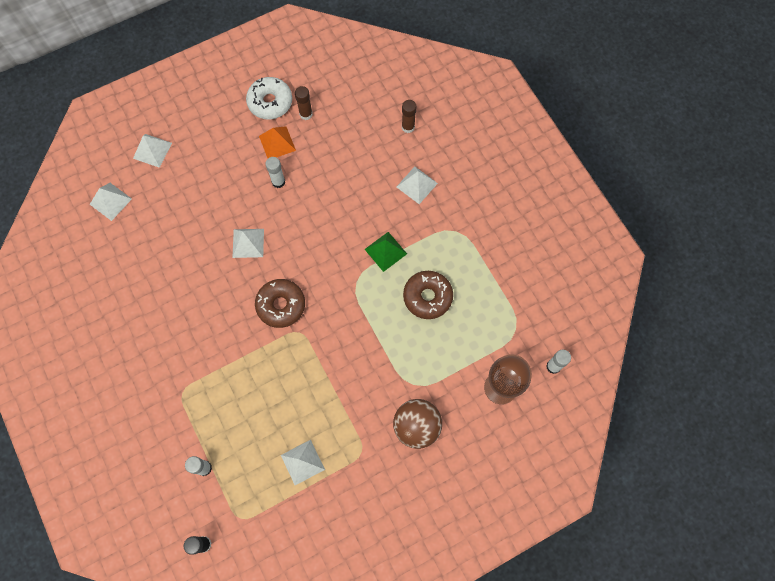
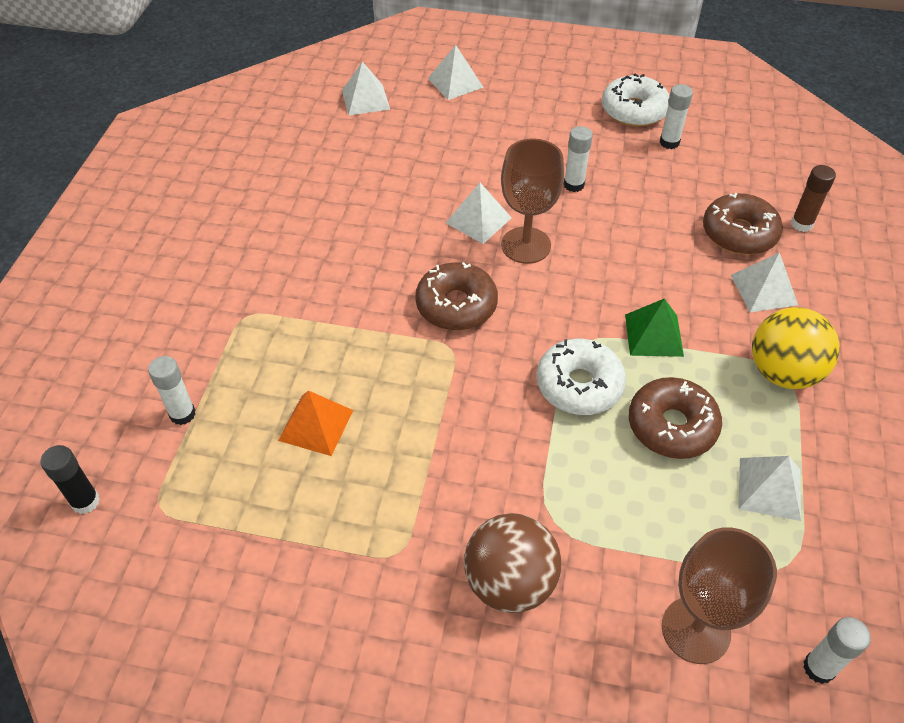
camera: 40 degrees right, 20 degrees down
(277, 143) = (607, 149): orange pyramid -> orange pyramid (316, 425)
(285, 241) = (526, 245): none -> brown goblet
(302, 462) = (306, 502): white pyramid -> white pyramid (769, 488)
(306, 114) = (669, 142): brown glue stick -> white glue stick
(373, 306) = (579, 385): none -> white donut
(382, 156) = (739, 233): none -> brown donut
(455, 229) = (782, 372): none -> yellow ball

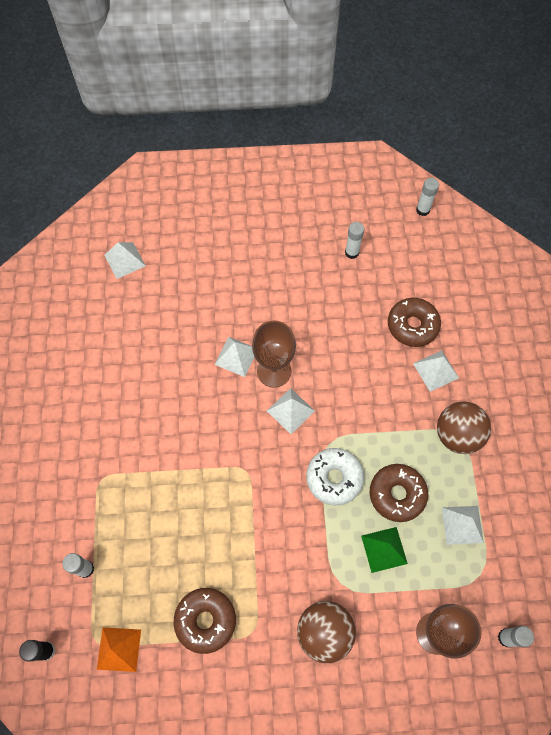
camera: 15 degrees left, 15 degrees up
(316, 425) = (175, 553): orange pyramid -> orange pyramid (119, 649)
(455, 82) = (186, 228): white pyramid -> white pyramid (290, 410)
(456, 305) = (240, 434): brown donut -> brown donut (205, 620)
(573, 185) = (294, 308): white glue stick -> white glue stick (423, 210)
(634, 110) = (321, 227): white donut -> none
(653, 335) = (373, 426): green pyramid -> green pyramid (384, 549)
(782, 372) = (457, 435): yellow ball -> brown ball
(801, 224) = (451, 307): brown glue stick -> none

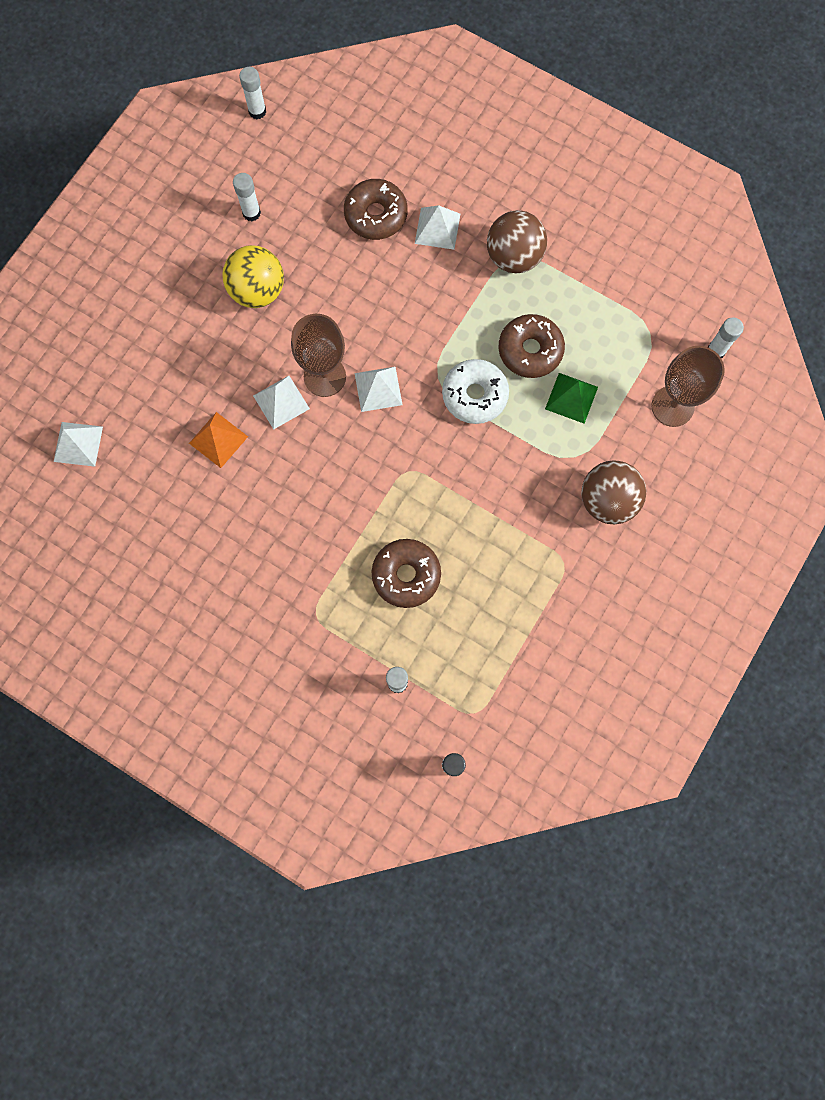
camera: 55 degrees left, 10 degrees up
(119, 649) = (496, 695): orange pyramid -> orange pyramid (218, 439)
(205, 620) = (525, 599): brown donut -> brown donut (406, 575)
(302, 291) = (257, 291): none -> yellow ball
(462, 525) = (597, 315): white pyramid -> none

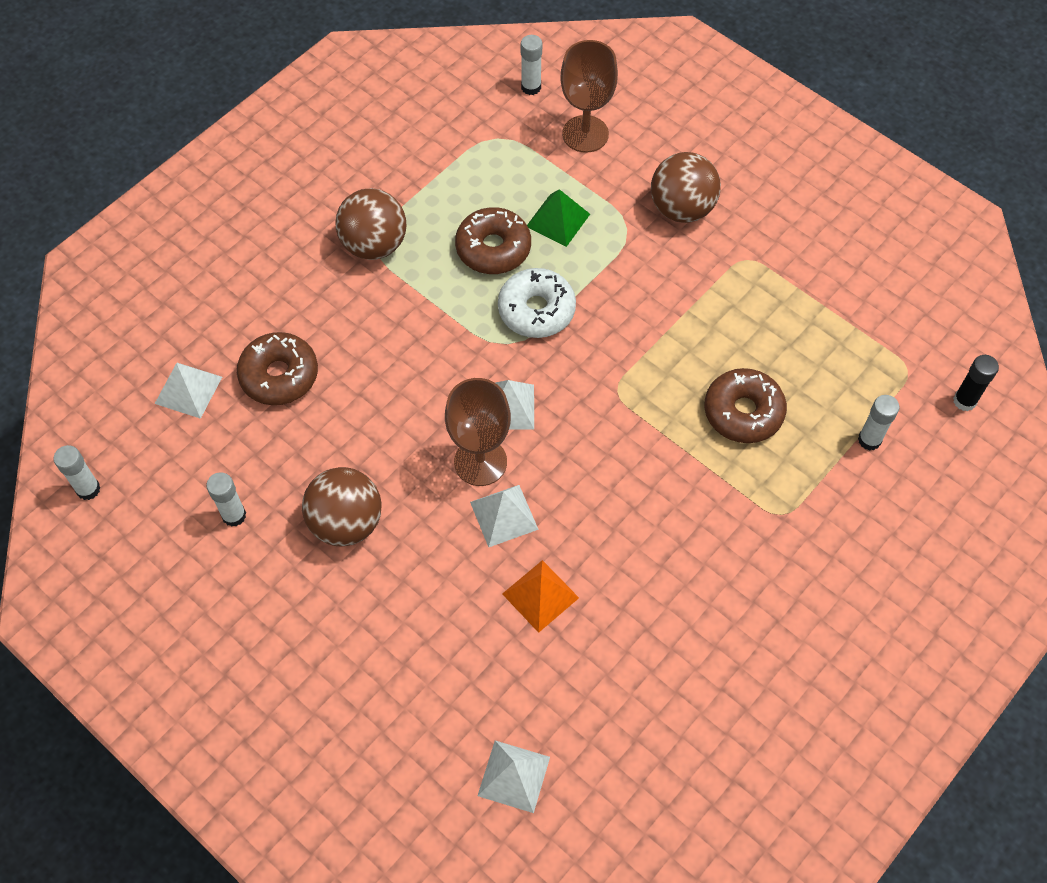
camera: 80 degrees left, 15 degrees down
(257, 291) = (346, 522): yellow ball -> brown ball
(437, 228) = (316, 314): white pyramid -> white pyramid (188, 390)

